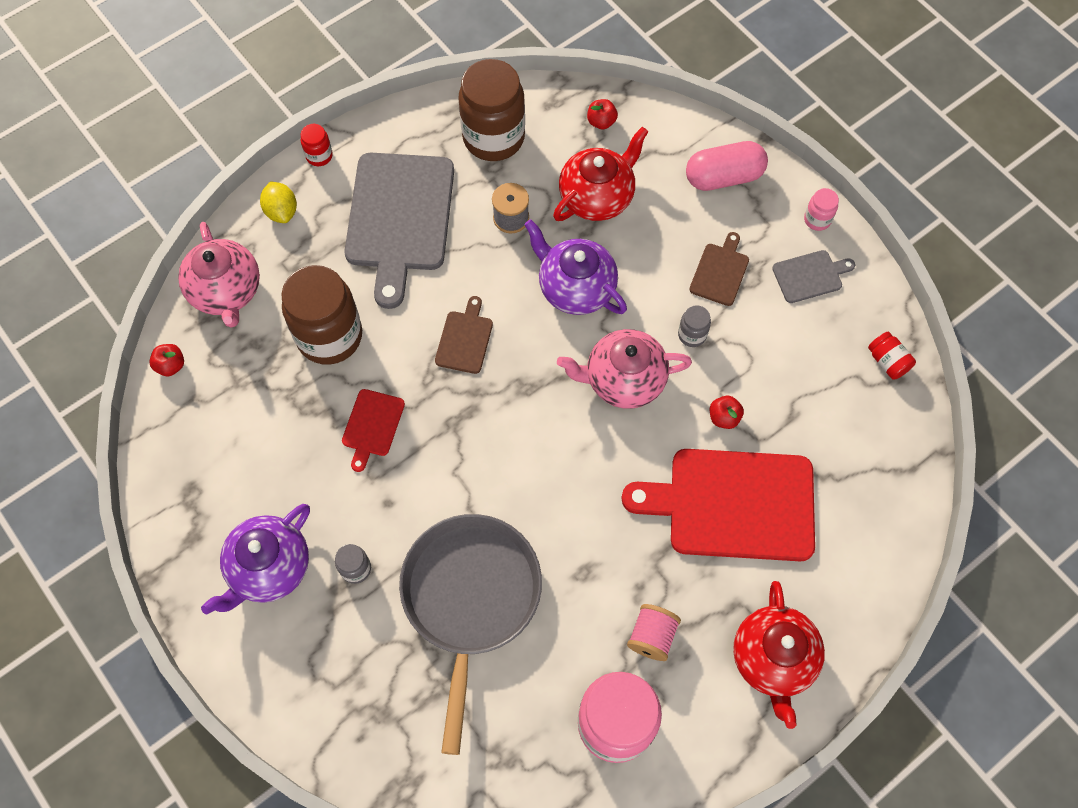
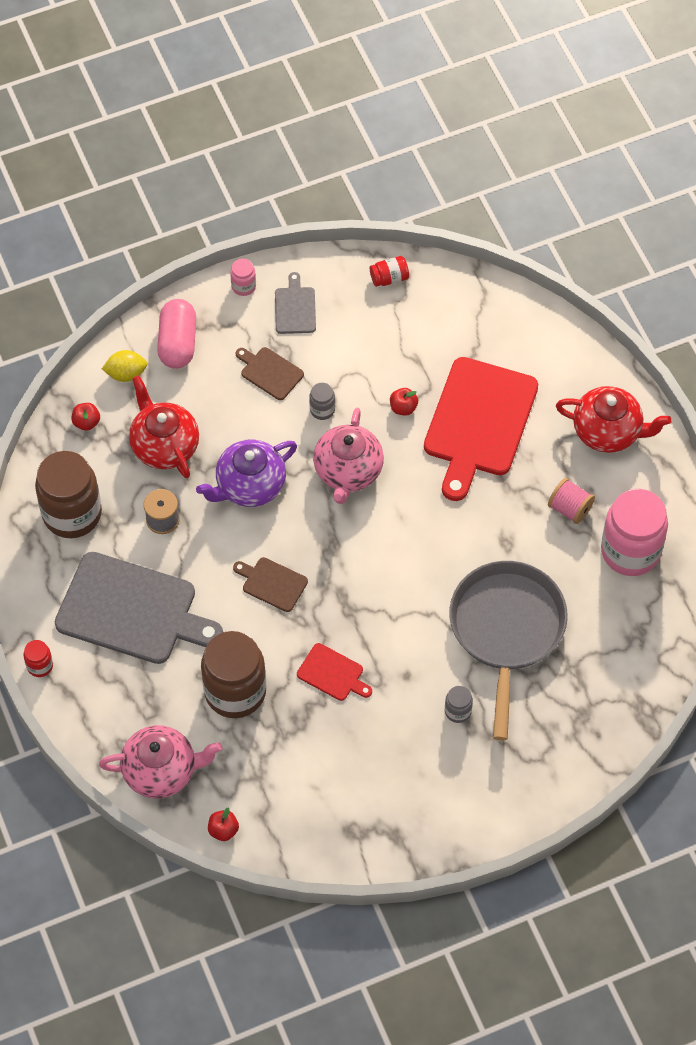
camera: 75 degrees left, 5 degrees down
(269, 568) = (439, 778): purple teapot -> none
(281, 211) = (90, 709): yellow lemon -> yellow lemon (126, 374)
(470, 599) = (506, 630): grey pan -> grey pan turned 75 degrees clockwise

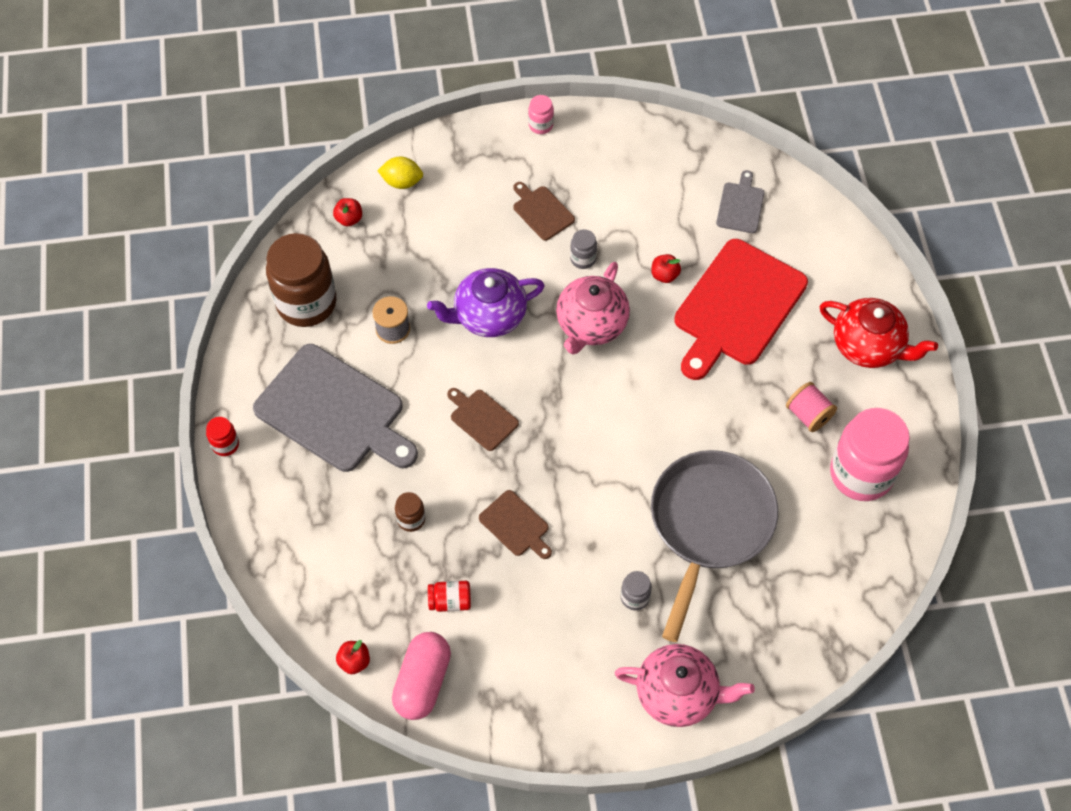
camera: 15 degrees right, 0 degrees up
(161, 771) = (311, 582): pink teapot -> pink teapot (678, 693)
(164, 445) = (417, 258): red teapot -> none
(177, 343) = (460, 164): pink capsule -> pink capsule (422, 682)
(235, 692) = (411, 519): brown jar -> brown jar, size x0.43
(295, 308) = (584, 156): grey cutting board -> grey cutting board (740, 205)
(332, 673) = (516, 525): red cutting board -> brown cutting board
(389, 278) = (685, 148): red jar -> red jar (450, 601)

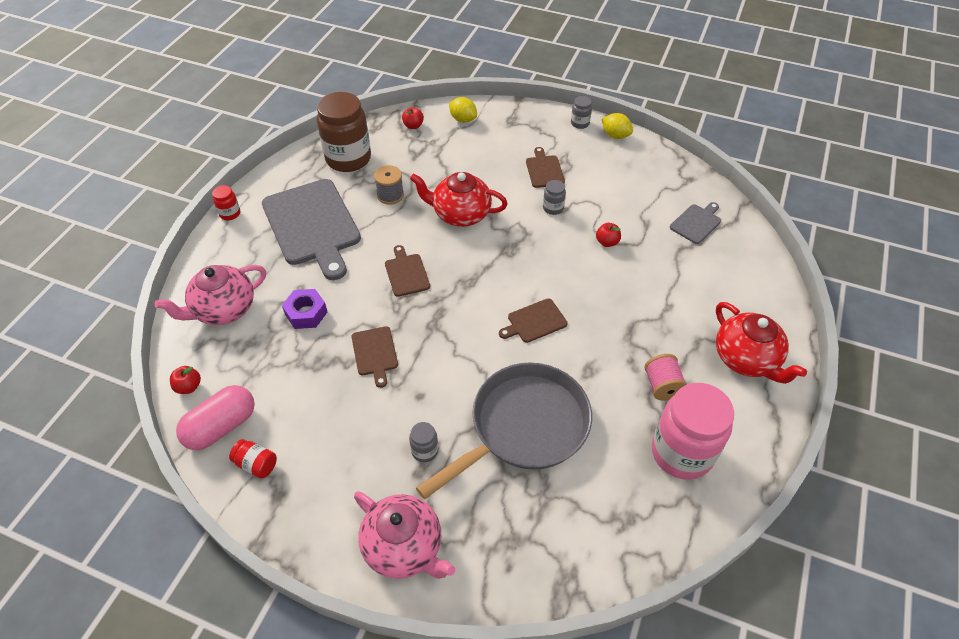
camera: 30 degrees right, 10 degrees down
(411, 519) = (306, 313): brown jar -> purple nut
(450, 601) = (287, 381): red jar -> red jar (256, 464)
(489, 316) = (460, 214): purple teapot -> red teapot
(541, 125) = (580, 123): pink jar -> grey jar
(590, 125) = (615, 135): none -> yellow lemon
(591, 325) = (529, 250): pink teapot -> pink teapot (224, 310)
(649, 407) = (534, 322): none -> brown cutting board
(737, 307) = (650, 285): red cutting board -> none

